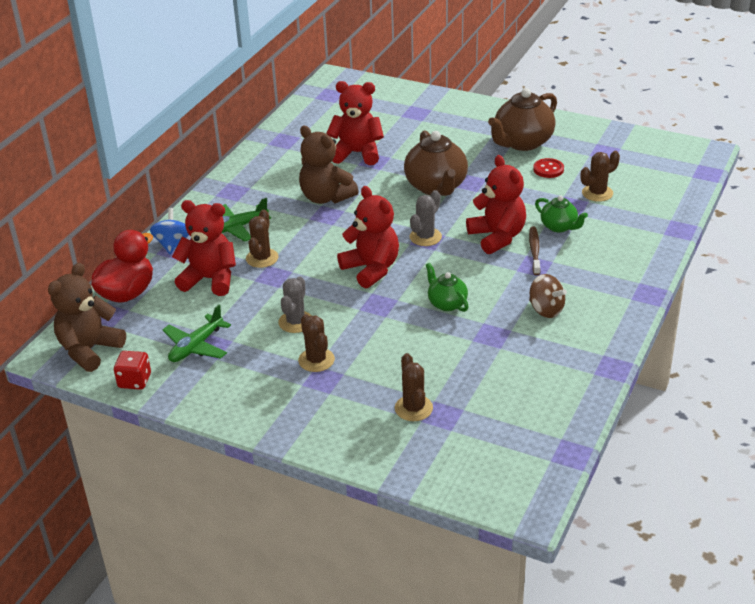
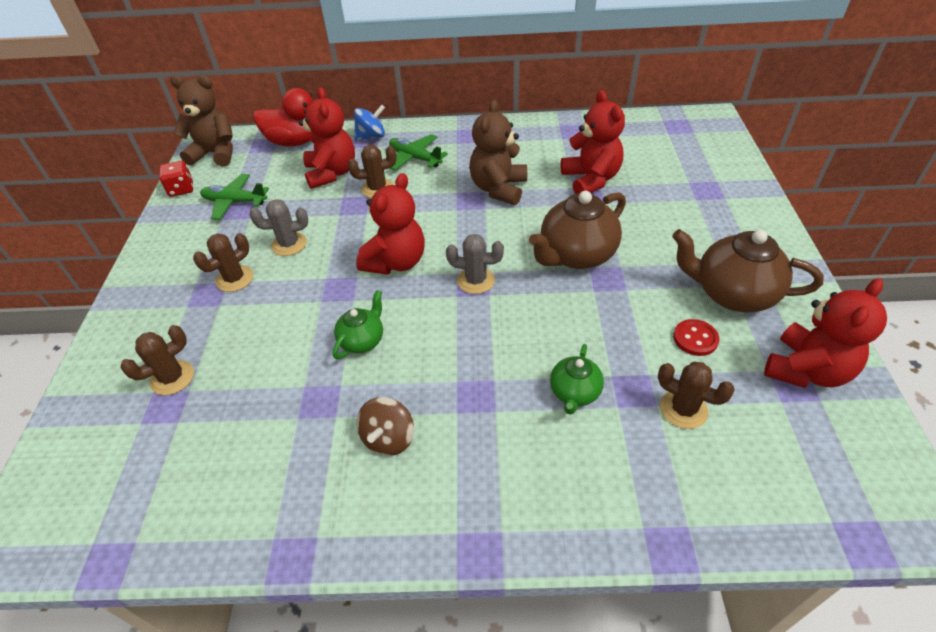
camera: 65 degrees right, 10 degrees up
(497, 237) = (513, 340): red teddy bear -> red teddy bear (806, 370)
(534, 251) = (506, 385): brown toothbrush -> none

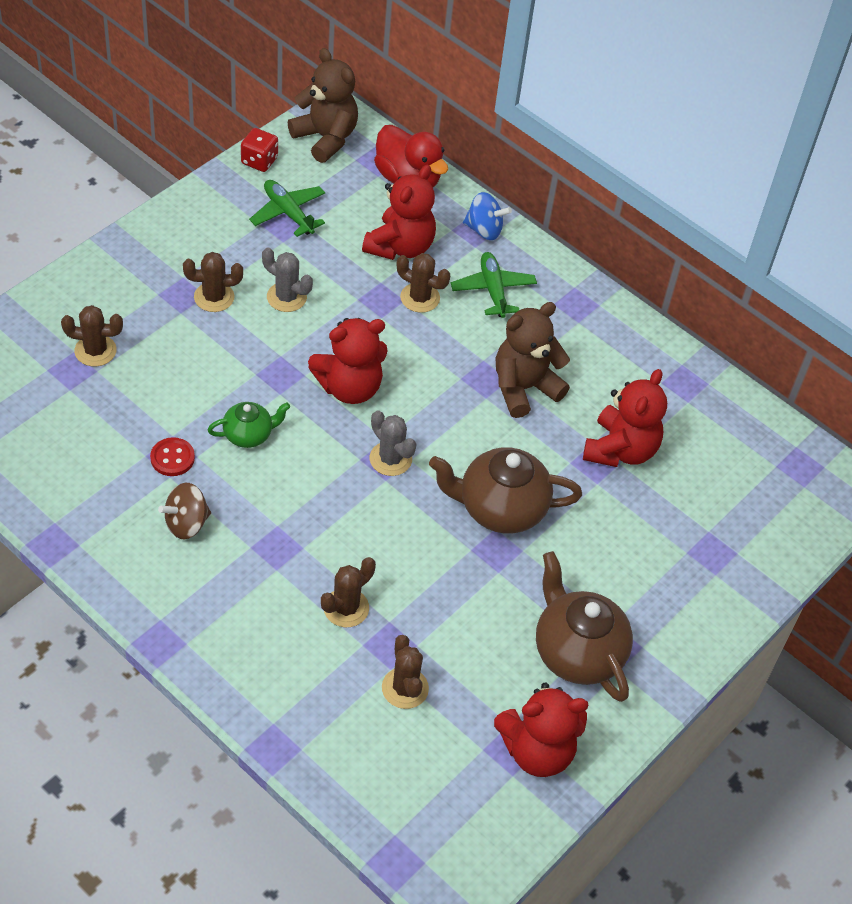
camera: 35 degrees right, 5 degrees up
(574, 393) = (346, 608): green teapot -> brown cactus
(695, 338) = (491, 654): red button -> red button (172, 458)

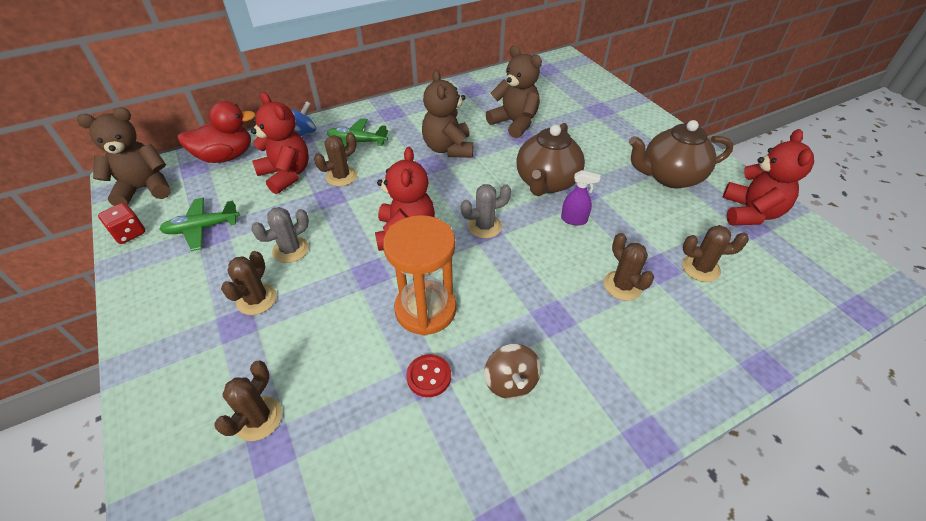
camera: 65 degrees left, 5 degrees down
(249, 435) = (425, 309): green teapot -> orange hourglass
(439, 548) = (574, 220): none -> purple spray bottle
(620, 450) = (514, 123): red teddy bear -> brown teddy bear

